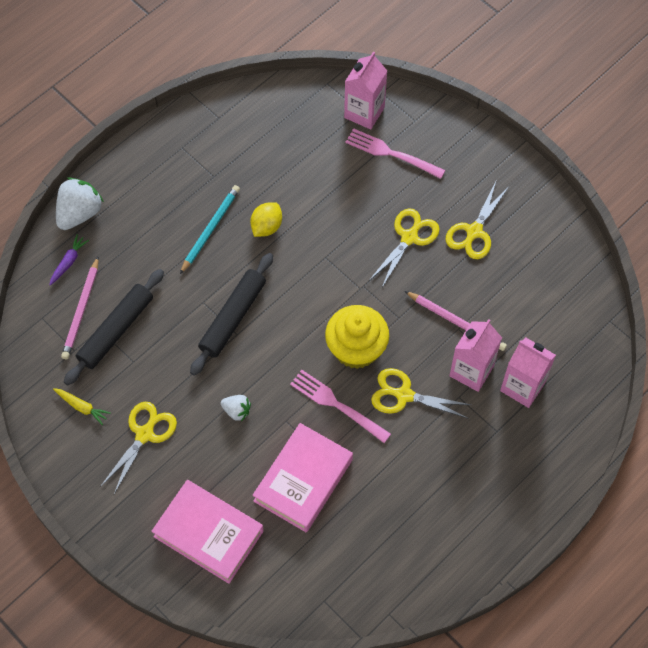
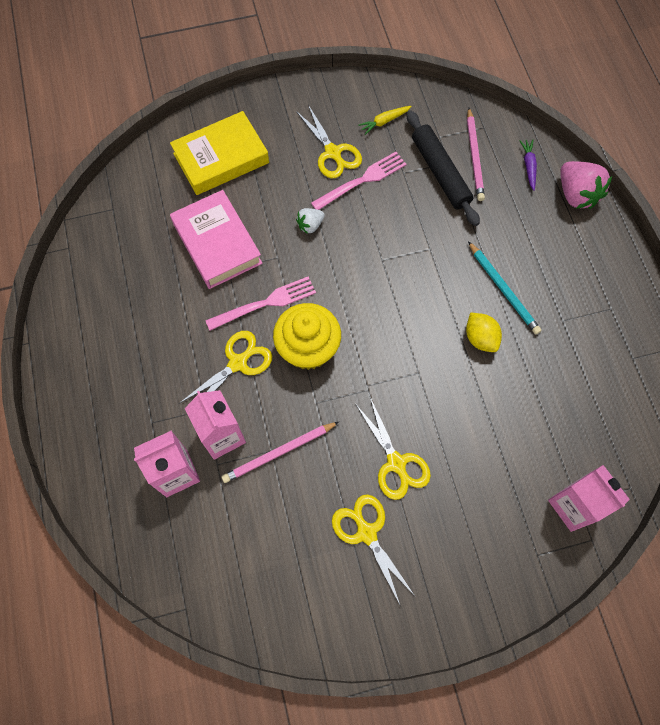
camera: 120 degrees right, 5 degrees up
(68, 262) = (528, 166): purple carrot -> purple carrot turned 150 degrees counterclockwise
(79, 213) = (576, 195): white strawberry -> pink strawberry
(81, 310) = (474, 156): pink pencil -> pink pencil turned 135 degrees counterclockwise
(208, 534) = (221, 158): pink book -> yellow book
(233, 318) = (400, 264): black rolling pin -> none
(391, 153) = (506, 503): pink fork -> pink fork (362, 180)

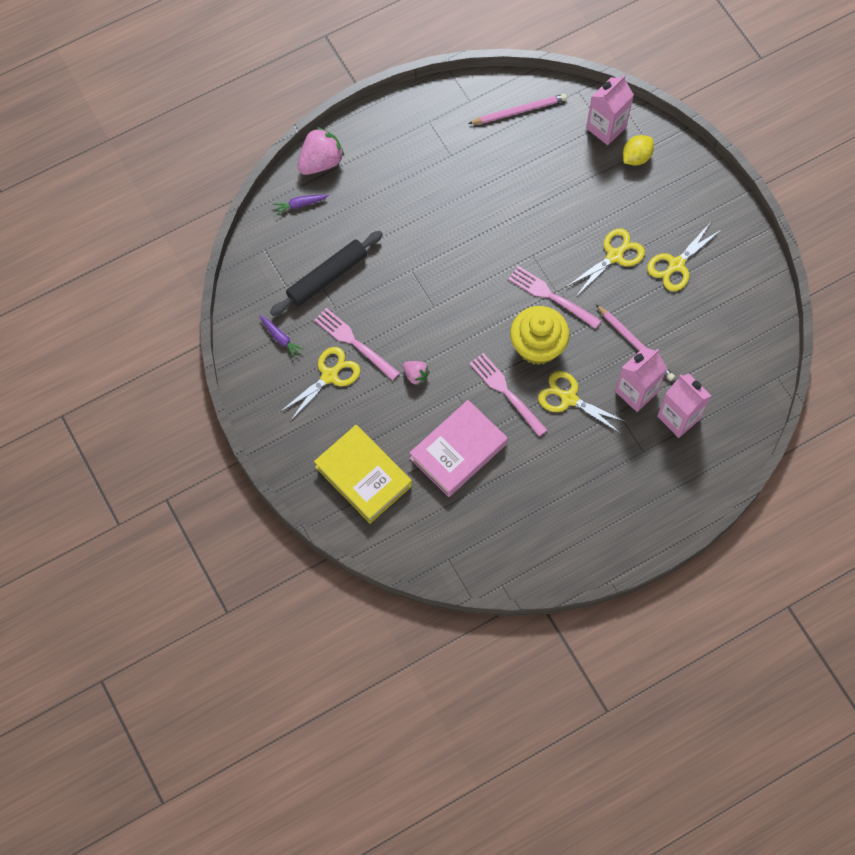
camera: 105 degrees left, 0 degrees up
(310, 225) = (415, 375): white strawberry -> pink strawberry
(363, 378) = (550, 296): none -> pink fork
(384, 121) = (280, 338): yellow carrot -> purple carrot
(474, 156) = (301, 251): pink pencil -> pink pencil (519, 111)
(480, 338) = (486, 214): yellow lemon -> yellow lemon (636, 157)
(503, 289) = (434, 204): turquoise pencil -> none

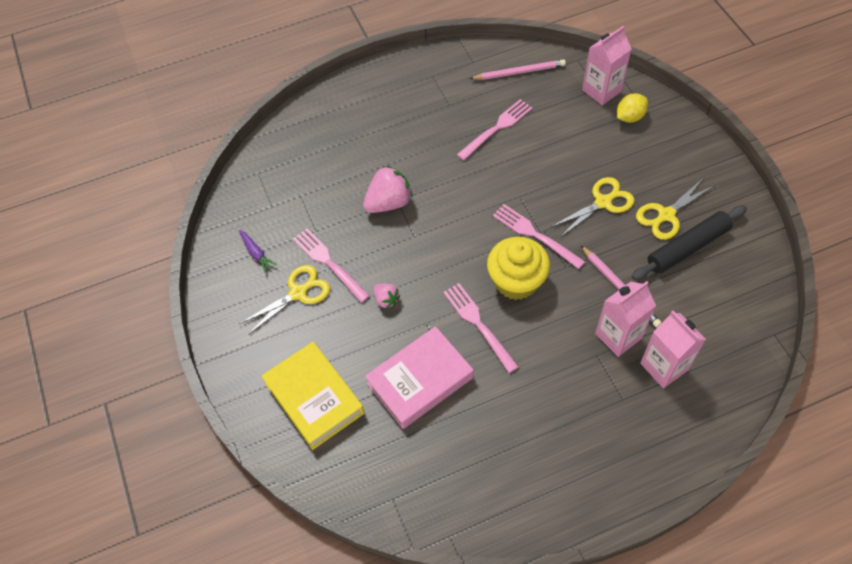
camera: 10 degrees right, 10 degrees down
(300, 204) = (300, 136): purple carrot -> none
(321, 162) = (326, 102): pink strawberry -> pink strawberry (389, 203)
(327, 277) = (313, 201): black rolling pin -> black rolling pin (688, 247)
(502, 180) = (497, 128): none -> pink fork
(569, 398) = (545, 336): yellow scissors -> none

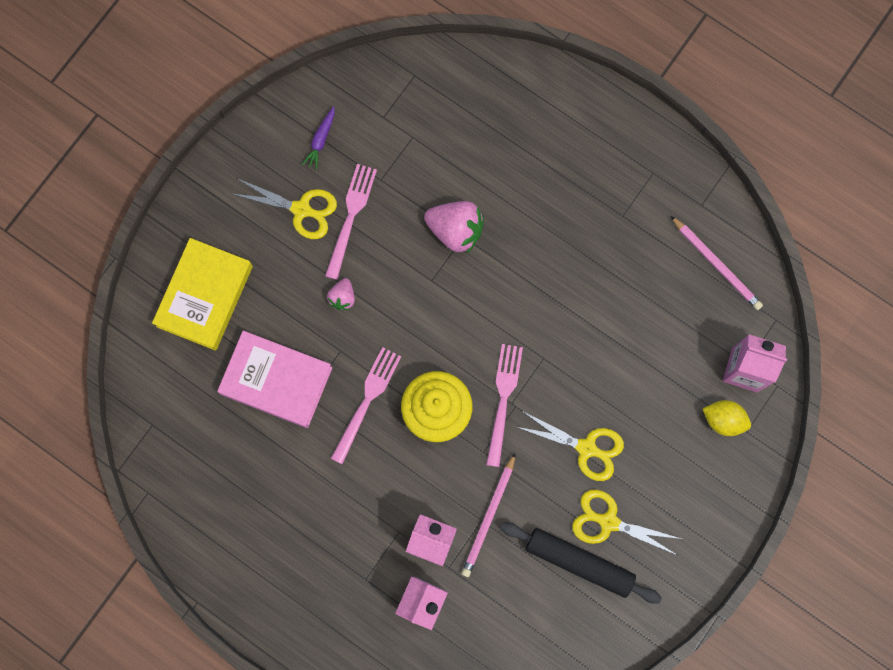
camera: 55 degrees right, 20 degrees up
(497, 128) = (620, 284): pink fork -> none

